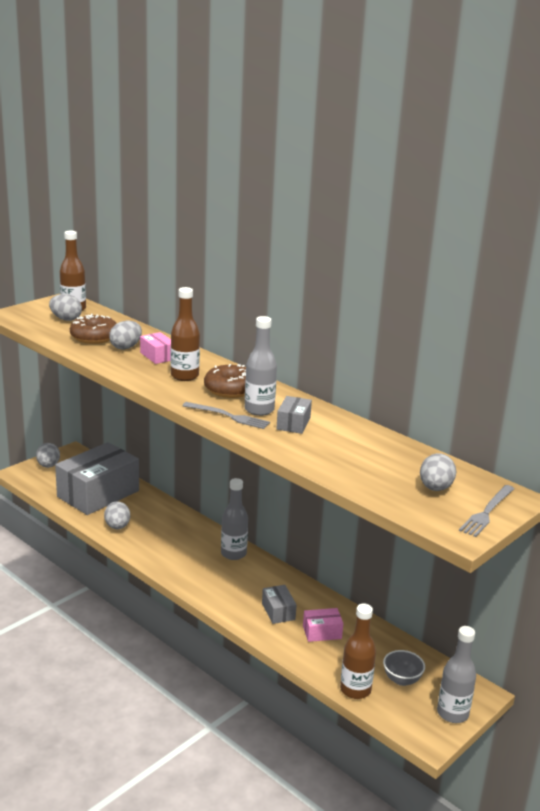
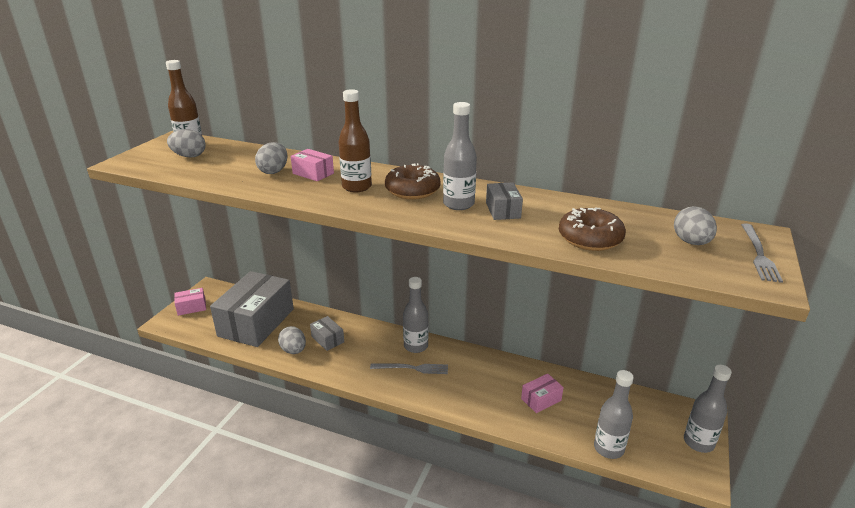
camera: 20 degrees left, 5 degrees up
(48, 466) = (191, 307): grey egg -> pink box
(94, 337) = (233, 168): brown donut -> brown donut (590, 239)
(228, 416) = (436, 217): grey fork -> grey fork (412, 368)
(278, 611) = (491, 391): grey box -> grey box (327, 339)
(355, 690) = (608, 448): brown bottle -> grey bottle
(402, 680) = (636, 424): grey bowl -> none

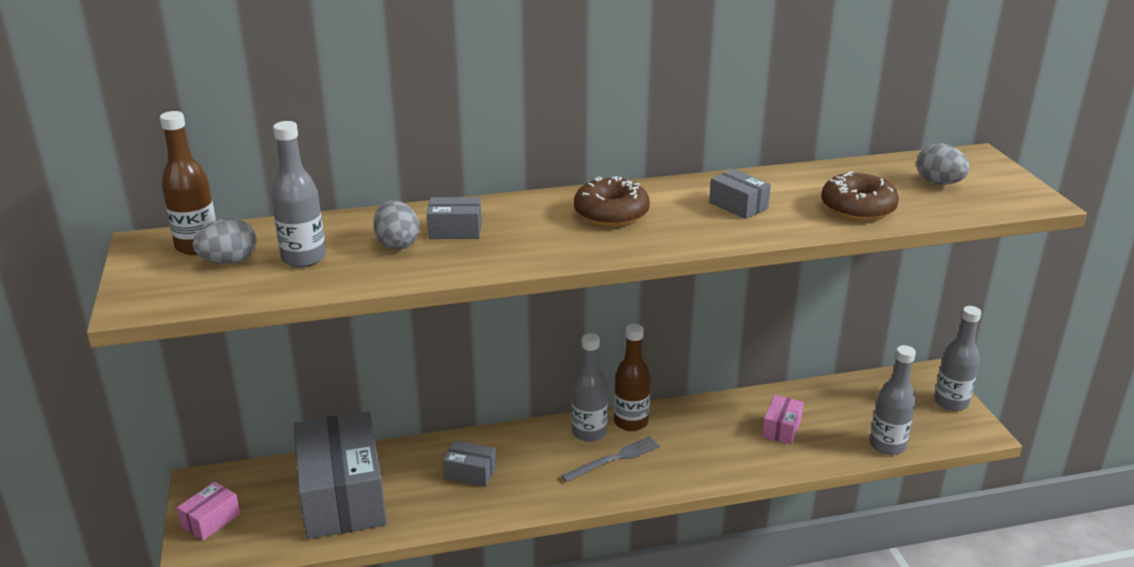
camera: 35 degrees left, 0 degrees up
(293, 350) = (442, 506): grey egg -> none
(313, 173) = (455, 230): pink box -> grey box
(357, 187) = (540, 230): brown bottle -> brown bottle (631, 422)
(458, 204) = (685, 213): grey bottle -> grey bottle (304, 258)
(759, 254) = (999, 176): grey fork -> none

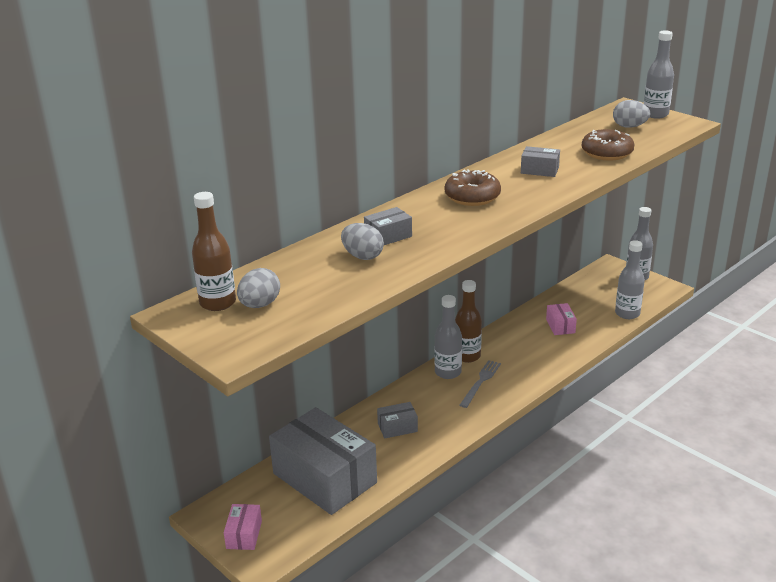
camera: 30 degrees left, 0 degrees up
(304, 258) = (311, 285): grey bottle -> grey bottle (655, 114)

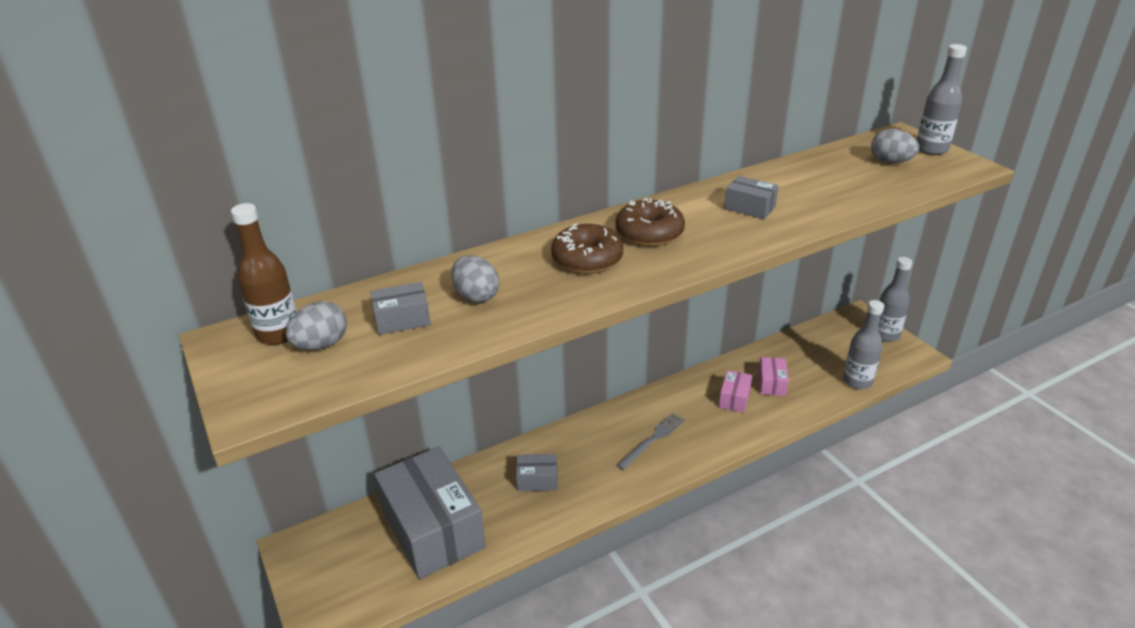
camera: 15 degrees right, 5 degrees up
(244, 534) = (318, 582): pink box -> pink box (734, 398)
(388, 236) = (521, 273): grey box -> grey box (402, 319)
(448, 372) = (621, 420): grey bottle -> none
(467, 356) = (650, 403): brown bottle -> none
(607, 153) = (845, 195): brown donut -> brown donut (587, 259)

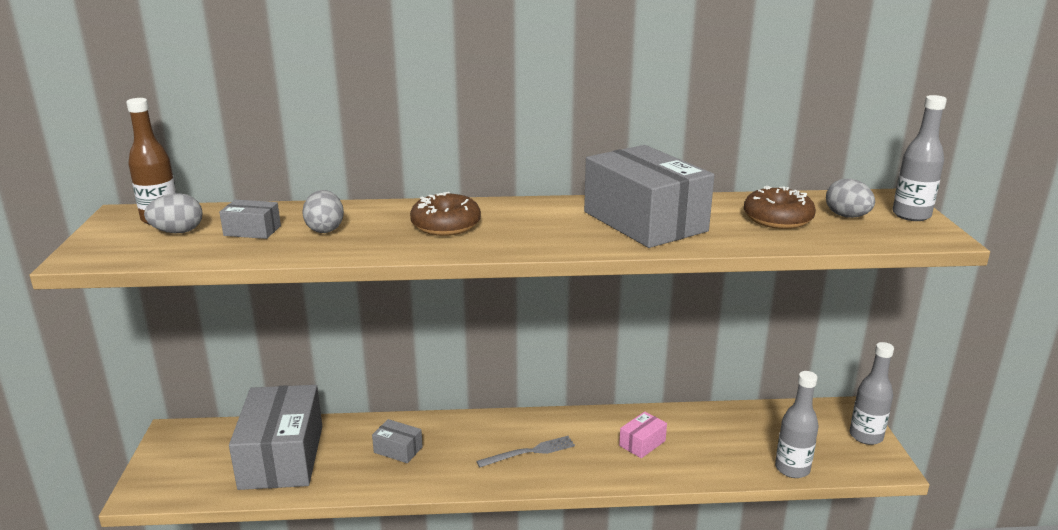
camera: 25 degrees right, 10 degrees down
(649, 233) = (524, 220): brown donut -> brown donut (777, 219)
(749, 207) = (645, 221): grey box -> grey box, size x2.35
(771, 383) = (693, 442): pink box -> none

